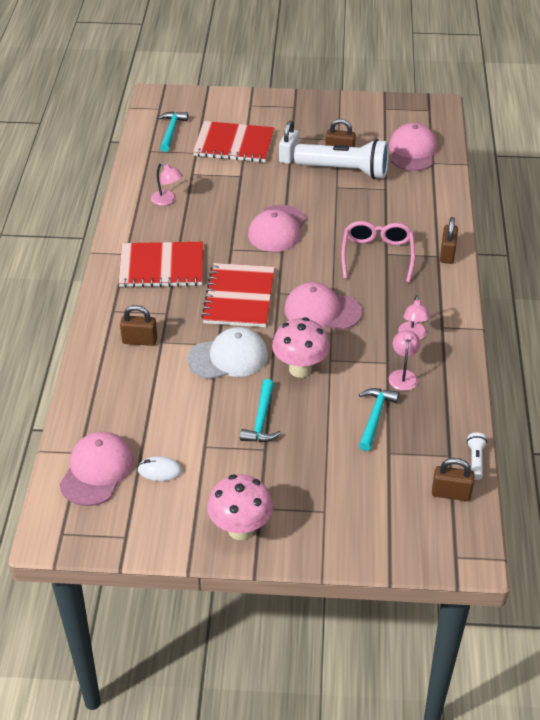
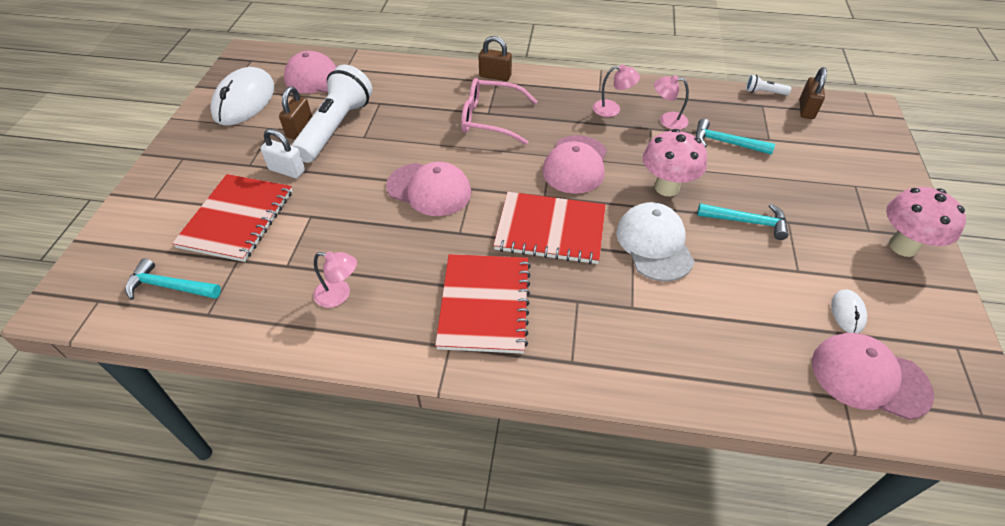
camera: 85 degrees left, 5 degrees up
(139, 340) = (631, 330): brown padlock -> none
(167, 200) = (339, 295): pink lamp -> pink lamp turned 60 degrees clockwise
(370, 119) = (244, 101): none -> white mouse

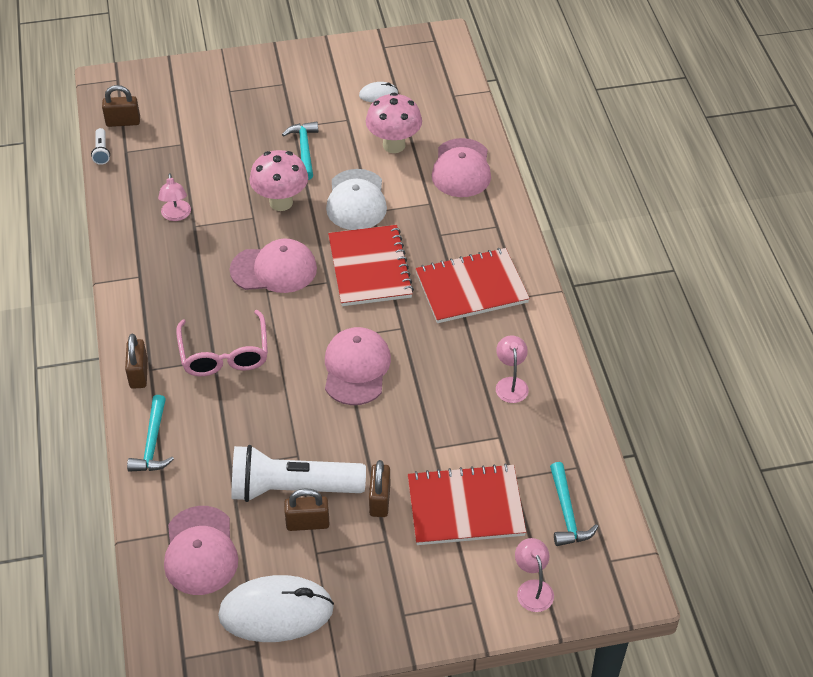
camera: 110 degrees left, 0 degrees up
(287, 170) = (379, 500): white padlock -> brown padlock
(612, 109) = (171, 259): pink lamp -> pink lamp (532, 588)
(654, 244) = (356, 200): white cap -> white cap turned 60 degrees counterclockwise
(726, 143) = (198, 171): turquoise hammer -> turquoise hammer (153, 443)
(869, 377) = (431, 85): pink cap -> pink cap (461, 168)
(903, 246) = (294, 67): pink mushroom -> pink mushroom (394, 145)

